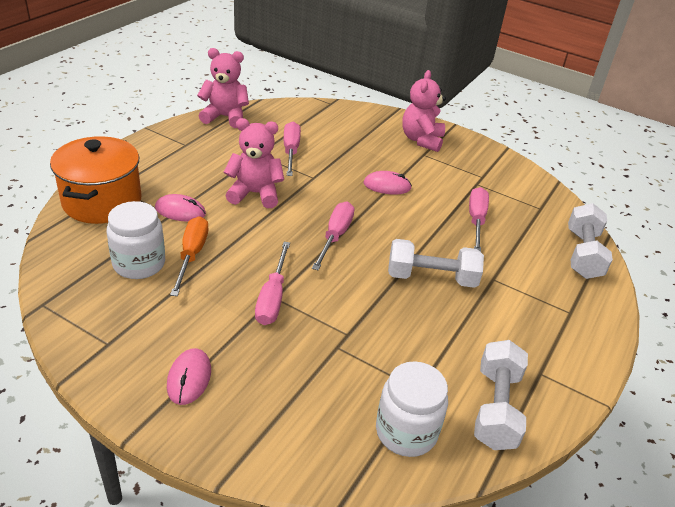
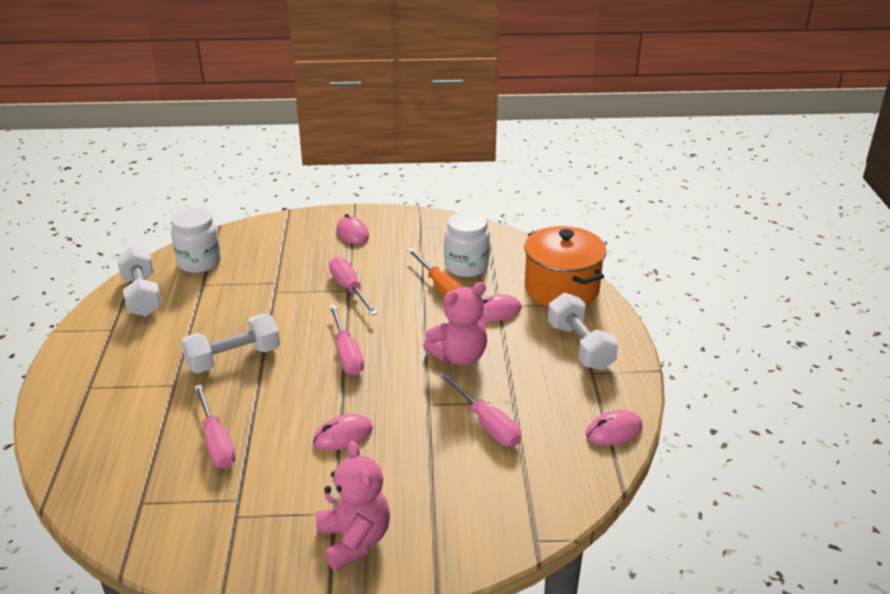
camera: 150 degrees right, 5 degrees down
(225, 117) = (614, 431): pink teddy bear -> pink mouse
(583, 254) = (77, 459): white dumbbell -> white dumbbell (580, 346)

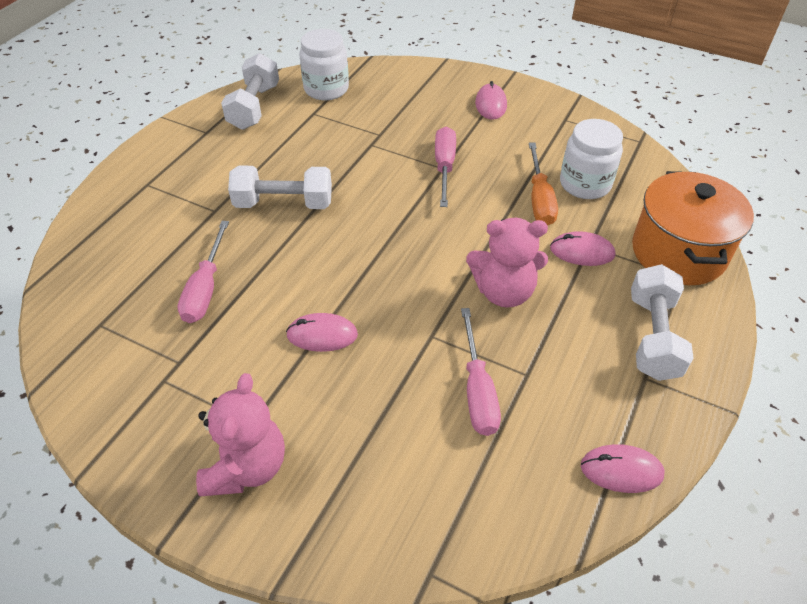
camera: 30 degrees right, 15 degrees up
(346, 354) = (390, 241): pink screwdriver -> none

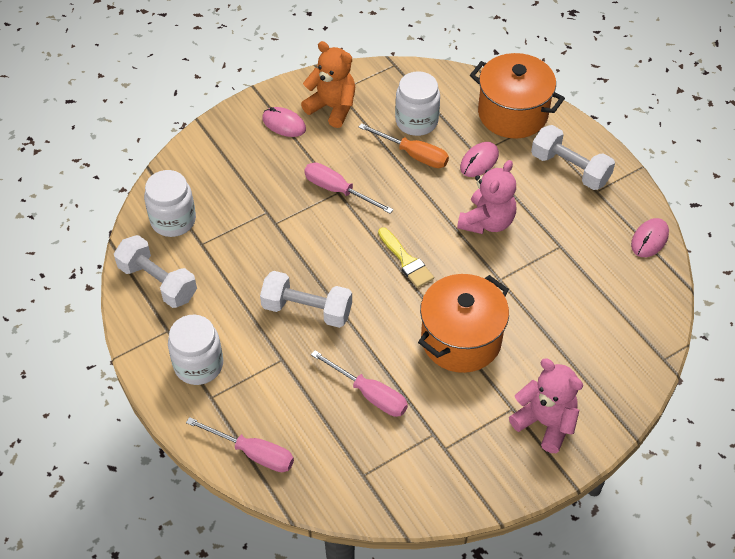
camera: 60 degrees left, 5 degrees up
(178, 163) = (198, 365): none -> white jar
(284, 203) = (307, 310): white dumbbell -> white dumbbell turned 75 degrees clockwise
(322, 335) = (461, 339): pink mouse -> orange pot
(396, 248) = (406, 261): none -> yellow brush
(477, 390) = (557, 277): pink screwdriver -> pink screwdriver (253, 453)
(541, 124) = (332, 107): none -> orange teddy bear

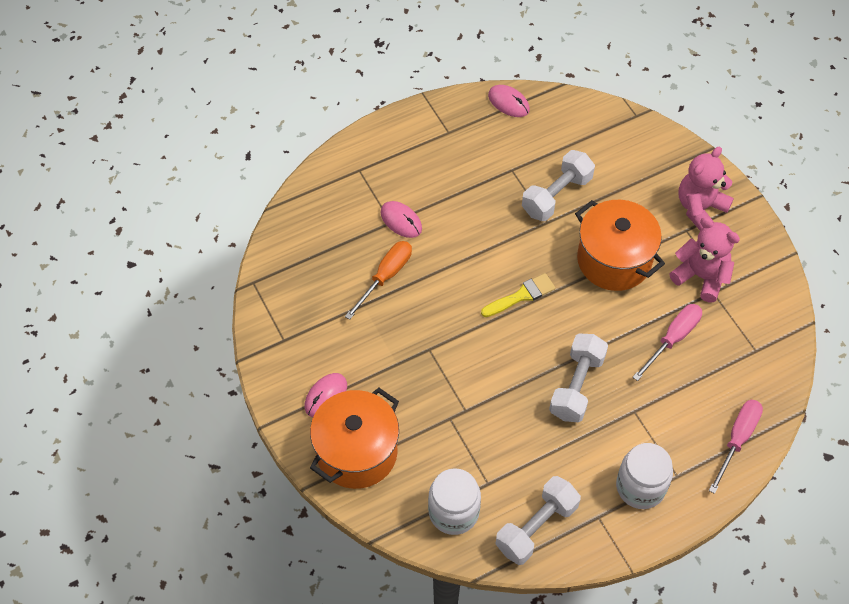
camera: 85 degrees left, 5 degrees up
(332, 107) = (308, 347): orange teddy bear -> none
(338, 190) = (427, 349): pink screwdriver -> none
(416, 121) = (340, 269): white jar -> none
(487, 221) = (478, 223): pink teddy bear -> pink teddy bear (701, 276)
(512, 113) = (341, 184): orange pot -> orange pot (357, 452)
(570, 169) = (419, 148): white dumbbell -> white dumbbell (556, 195)

